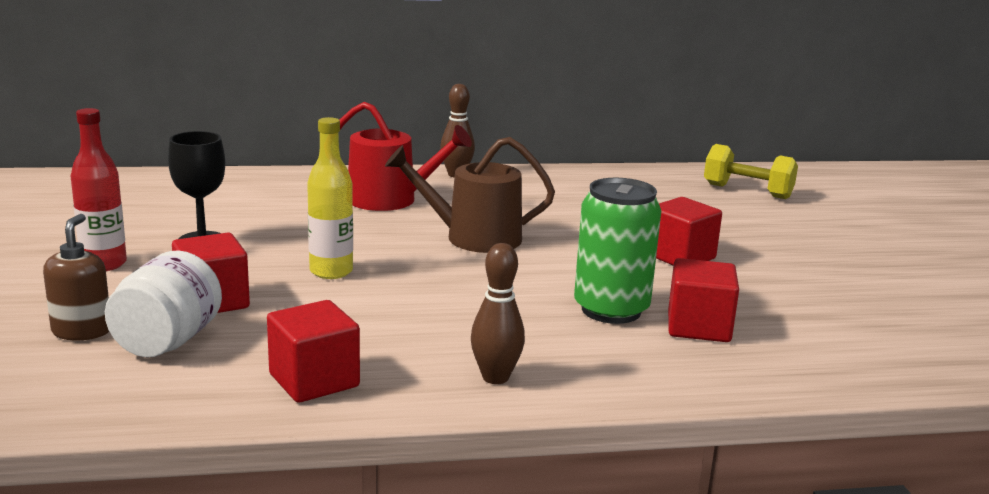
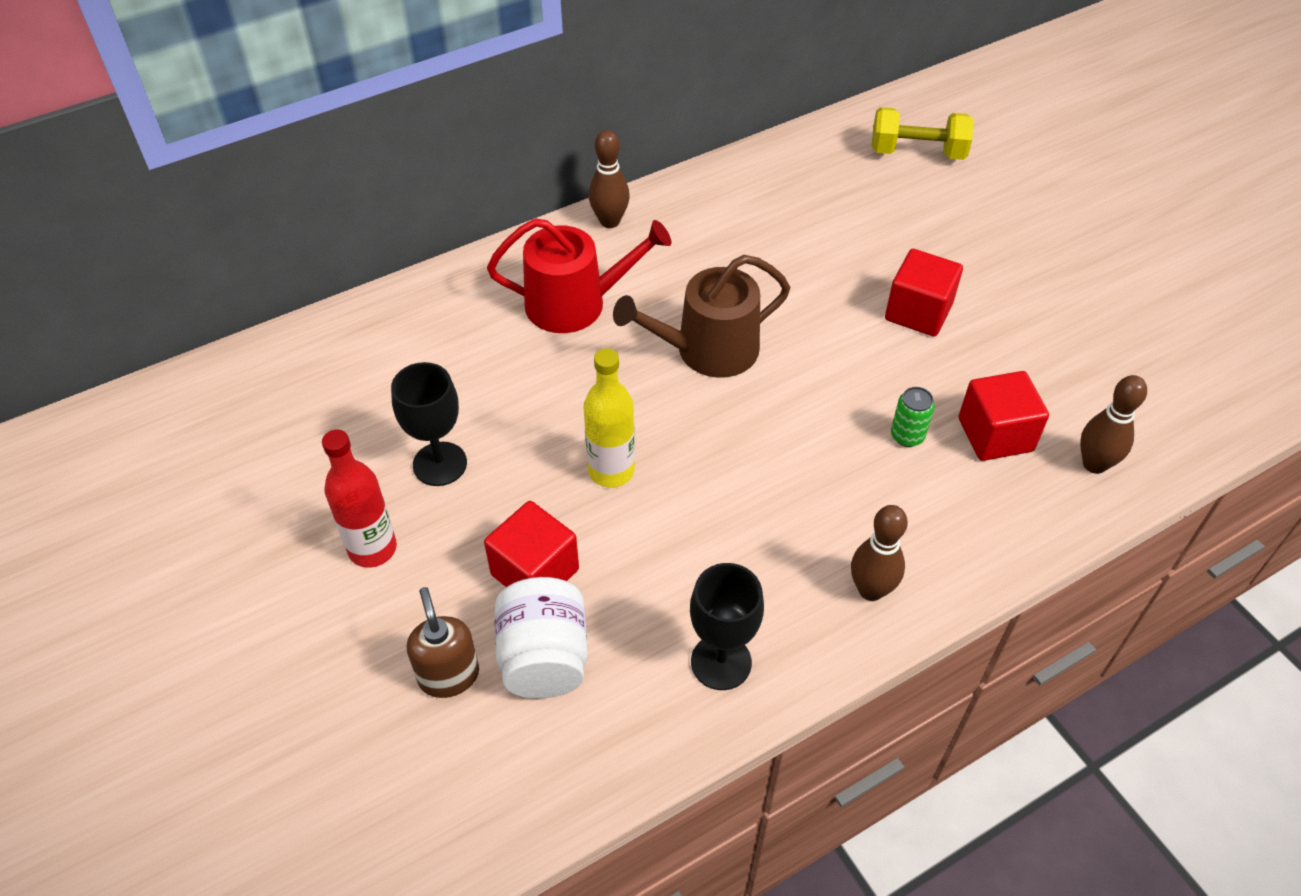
camera: 20 degrees left, 30 degrees up
(314, 380) = (721, 662): red cube -> black goblet
(611, 310) = (907, 436): green can -> green can, size x0.45
(789, 363) = (1094, 464): none -> brown bowling pin

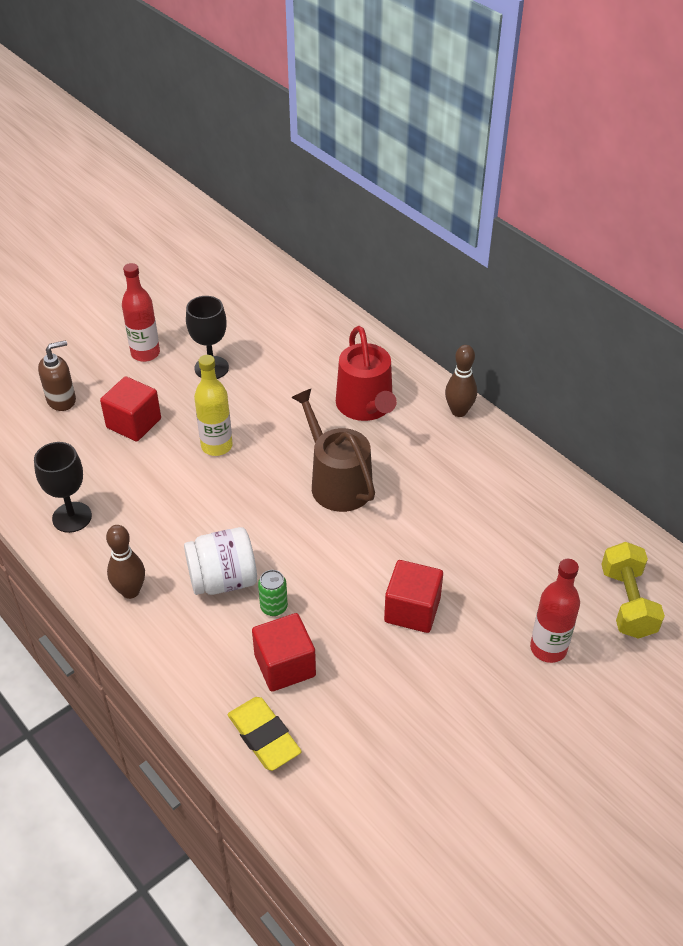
camera: 80 degrees right, 5 degrees down
(544, 658) = (73, 437): white jar -> white jar (223, 580)
(973, 218) = (548, 648): none -> red bottle
(1094, 464) = (264, 736): brown bowling pin -> yellow eraser

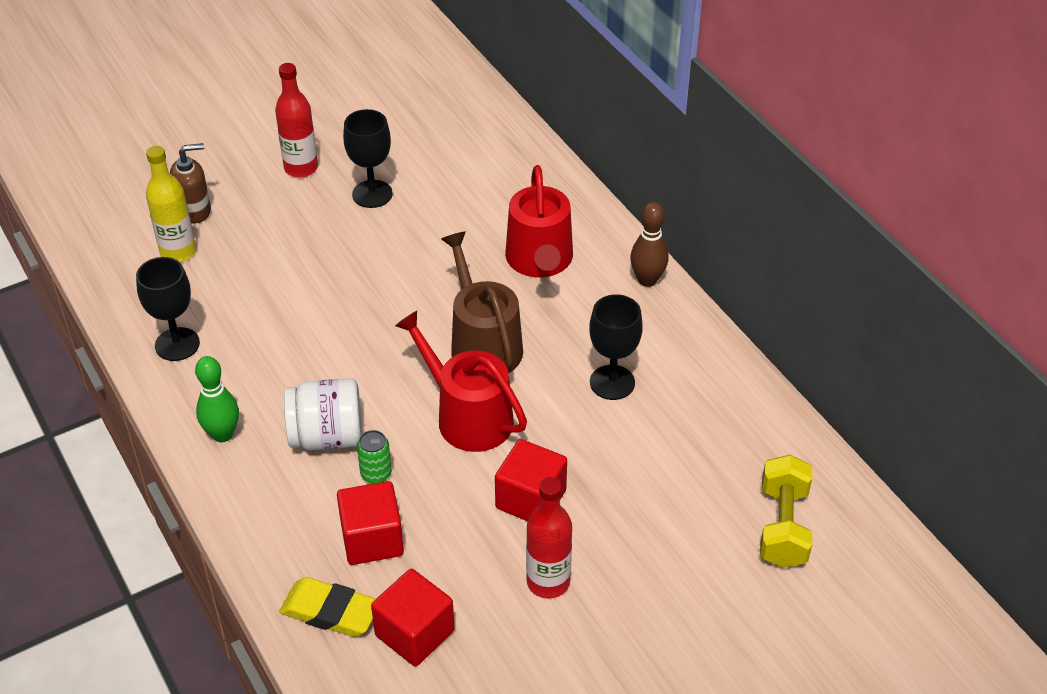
camera: 10 degrees right, 0 degrees up
(130, 591) = (222, 434): brown bowling pin -> green bowling pin
(134, 423) = (269, 247): red cube -> red cube (414, 633)
(217, 446) = (356, 285): yellow bottle -> yellow bottle (178, 252)
(264, 736) = (330, 611): yellow eraser -> yellow eraser turned 45 degrees counterclockwise
(339, 545) = (467, 416): none -> red watering can
(453, 500) = (612, 382): none -> black goblet
(548, 648) = (675, 564): red bottle -> red bottle (548, 582)

